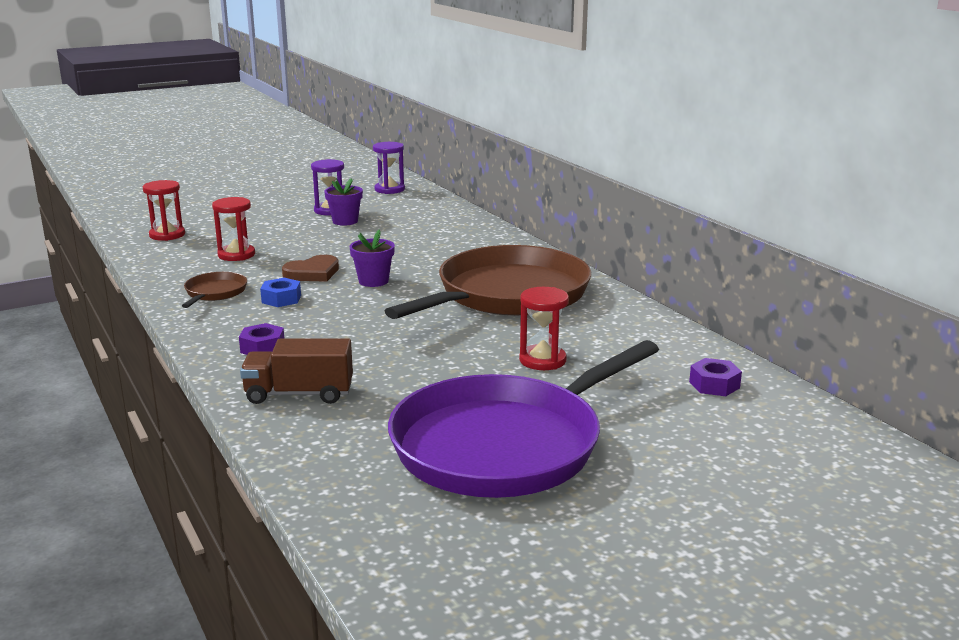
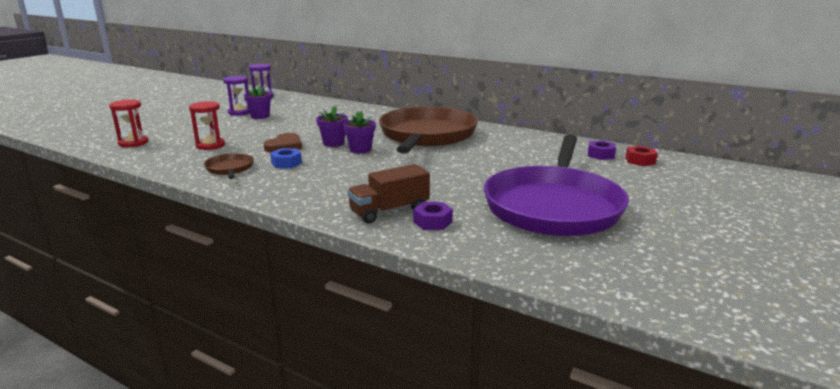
camera: 30 degrees left, 0 degrees up
(262, 348) = (319, 192): purple nut -> purple nut (432, 222)
(391, 298) = (360, 149): none -> purple flower pot
(542, 360) = (501, 162): red hourglass -> none
(762, 410) = (640, 161): none -> red nut

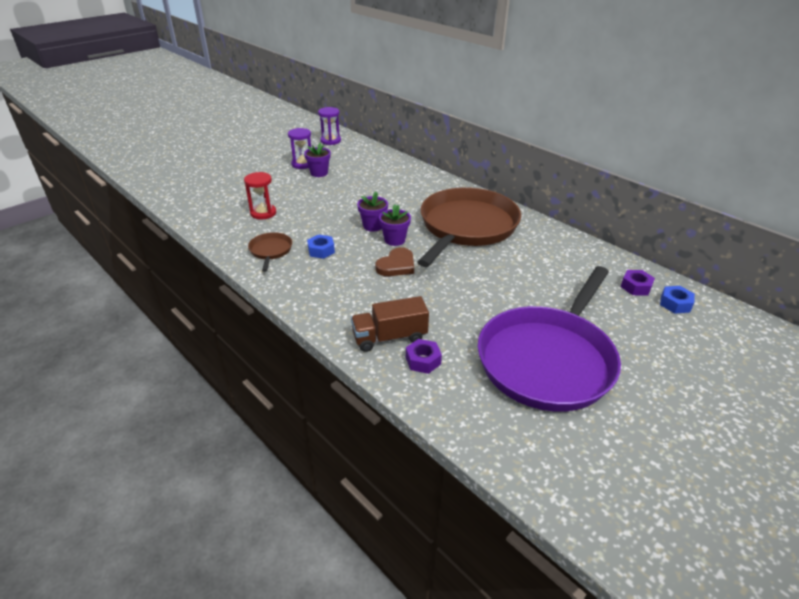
camera: 15 degrees right, 15 degrees up
(133, 143) = (200, 200): red hourglass -> none
(284, 146) = (327, 223): brown heart -> brown heart (396, 265)
(640, 161) = (675, 304): red nut -> blue nut

